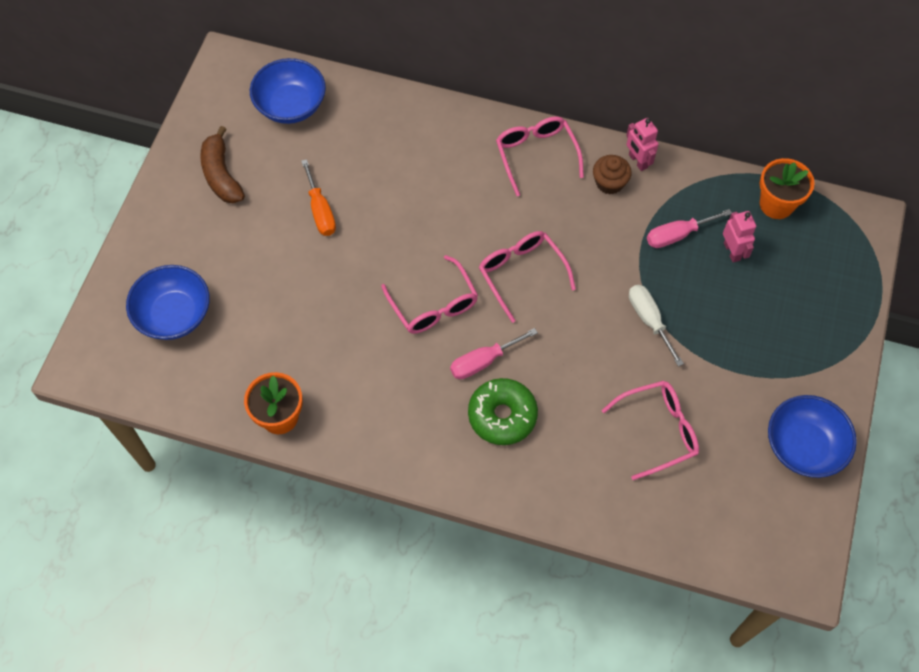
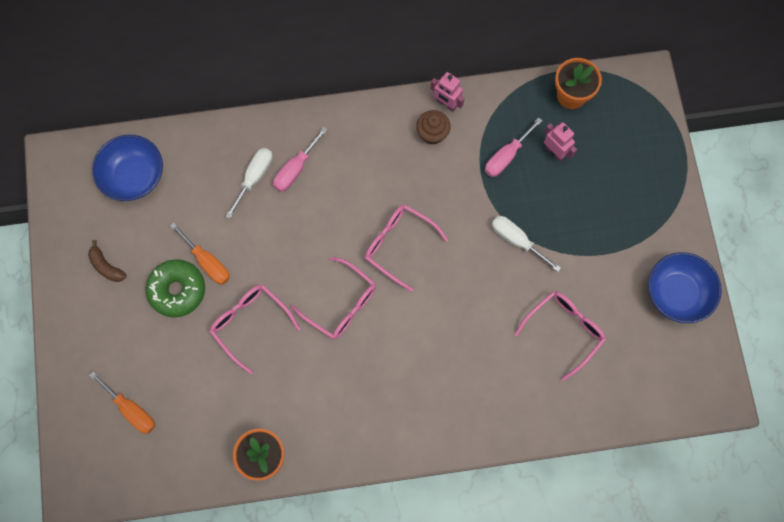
camera: 25 degrees left, 10 degrees up
(174, 315) = (131, 410): blue bowl -> orange screwdriver
(221, 175) = (106, 266): brown banana -> brown banana, size x0.63
(407, 153) = (254, 178): none -> white screwdriver
(483, 361) = (403, 335): pink screwdriver -> pink screwdriver (295, 169)
(502, 415) = (440, 374): green donut -> green donut (177, 290)
(536, 155) = (362, 134): pink glasses -> pink glasses (250, 324)

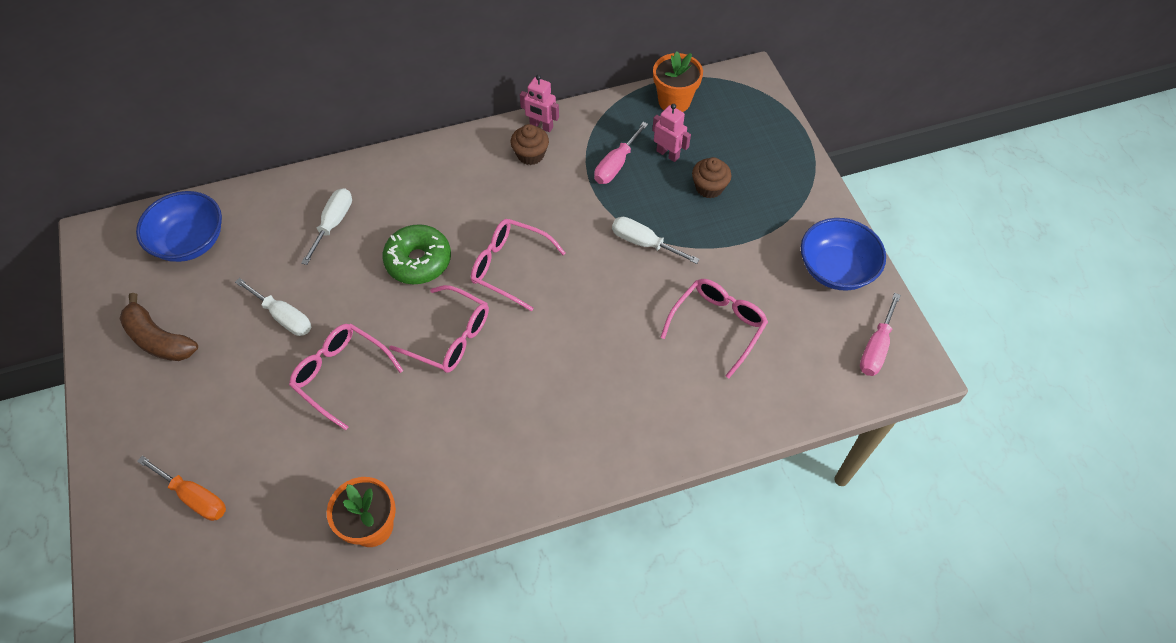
camera: 10 degrees left, 15 degrees down
(106, 266) = (159, 339): brown banana -> brown banana, size x1.59
(177, 290) = (248, 352): green donut -> green donut (418, 261)
(207, 262) = (283, 317): orange screwdriver -> white screwdriver
(295, 169) = (380, 209): pink screwdriver -> pink screwdriver (876, 348)
(584, 193) = (709, 187): none -> brown cupcake

